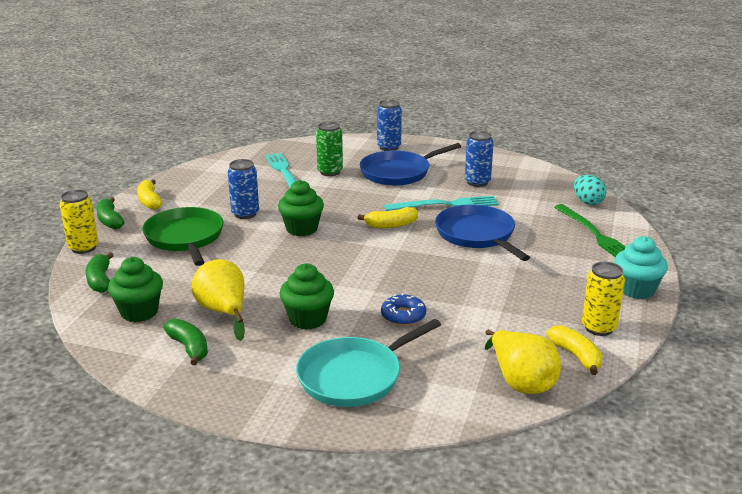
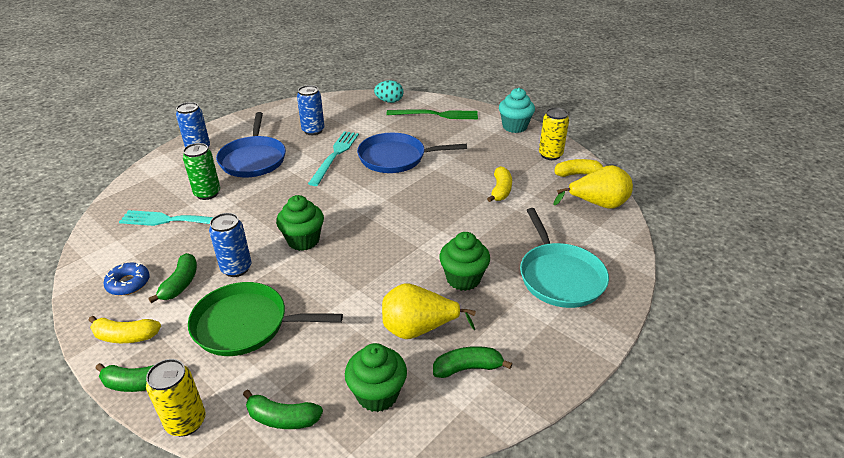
camera: 65 degrees left, 10 degrees up
(213, 200) = (180, 284): none -> green banana
(391, 225) = (343, 191): yellow banana -> yellow banana (500, 190)
(403, 315) = (488, 227): blue donut -> blue donut (128, 283)

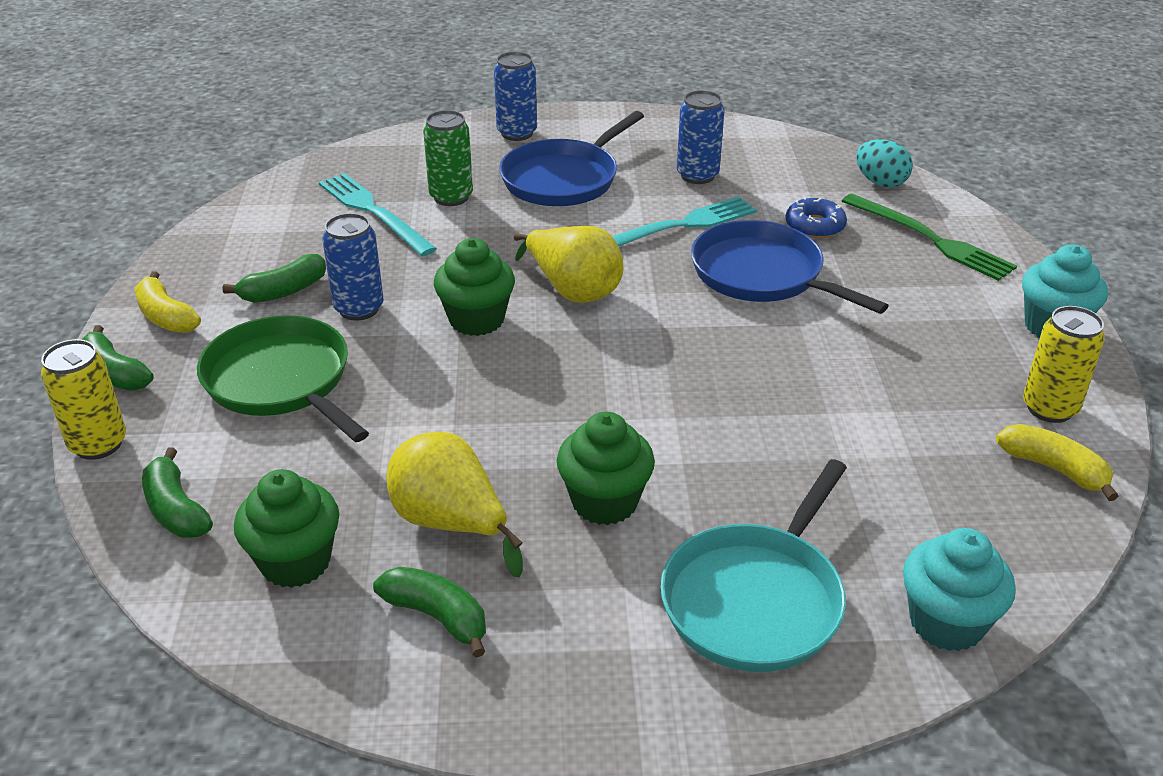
camera: 45 degrees right, 0 degrees up
(128, 283) = (240, 260): blue donut -> blue donut (814, 226)
(500, 190) = (861, 414): yellow banana -> none
(597, 204) = (1011, 539): yellow pear -> yellow pear (573, 290)
(618, 243) = (946, 622): none -> turquoise cupcake

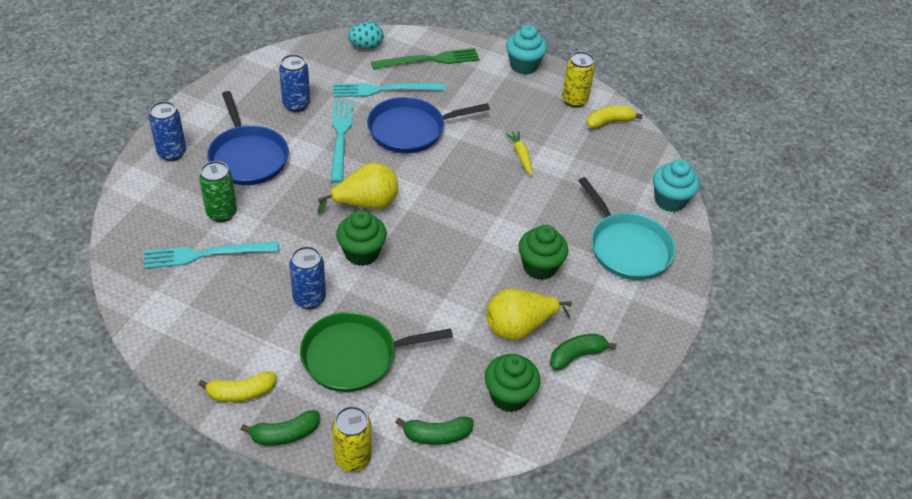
camera: 65 degrees left, 10 degrees up
(283, 291) = (261, 327): green banana -> none
(814, 226) = (384, 90): blue donut -> turquoise fork
(838, 394) = (520, 155): none -> yellow carrot

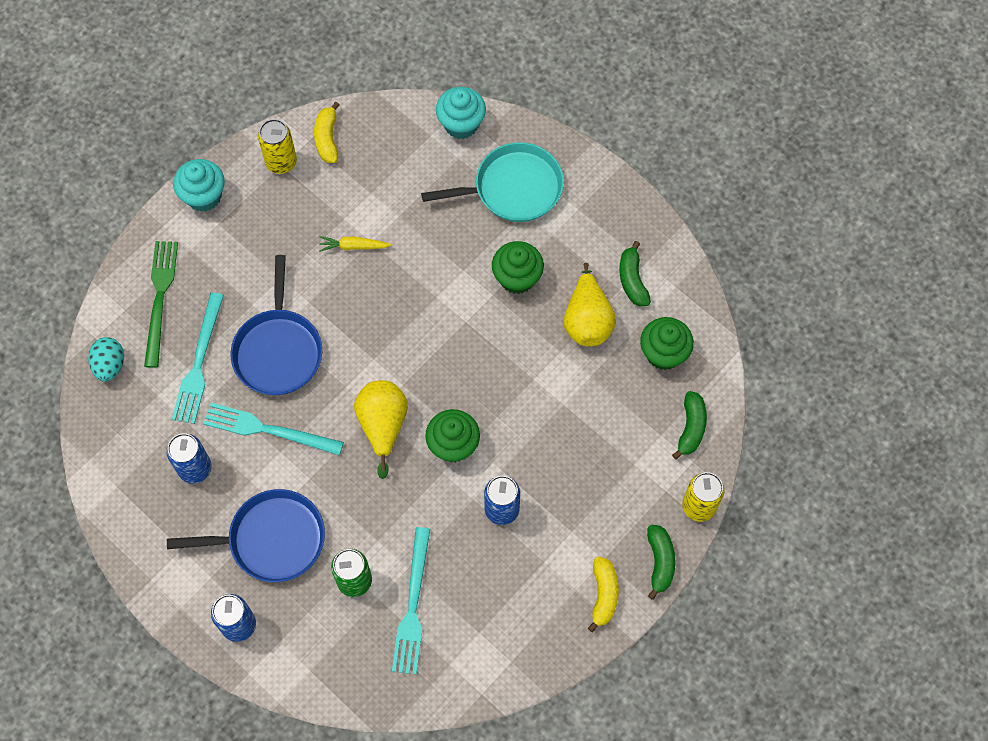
camera: 70 degrees left, 20 degrees up
(354, 356) = (585, 481): green pan -> none

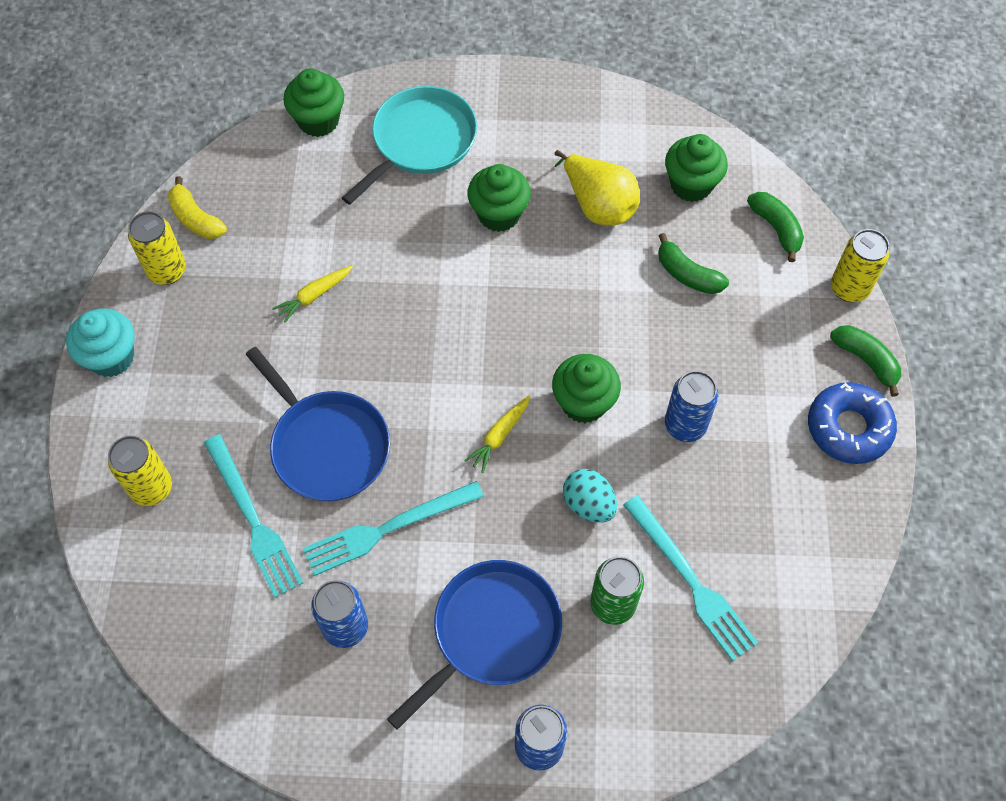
camera: 40 degrees left, 5 degrees down
(110, 365) = (155, 596): turquoise egg -> turquoise egg (588, 504)
(160, 298) = (151, 488): green fork -> yellow can
(383, 425) = (499, 436): yellow pear -> yellow carrot
(461, 124) = (318, 121): turquoise cupcake -> green cupcake
(603, 595) = (848, 428): yellow banana -> blue donut
(632, 280) = (603, 144): green banana -> green banana (687, 274)

